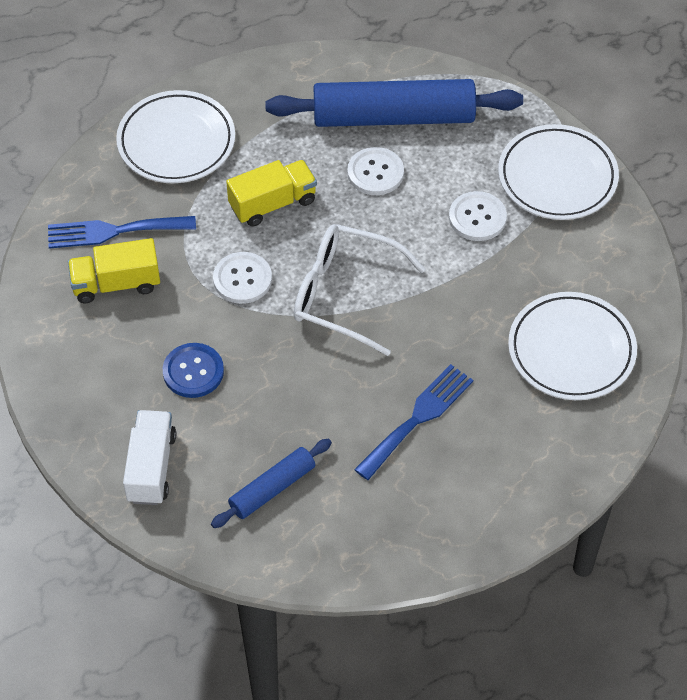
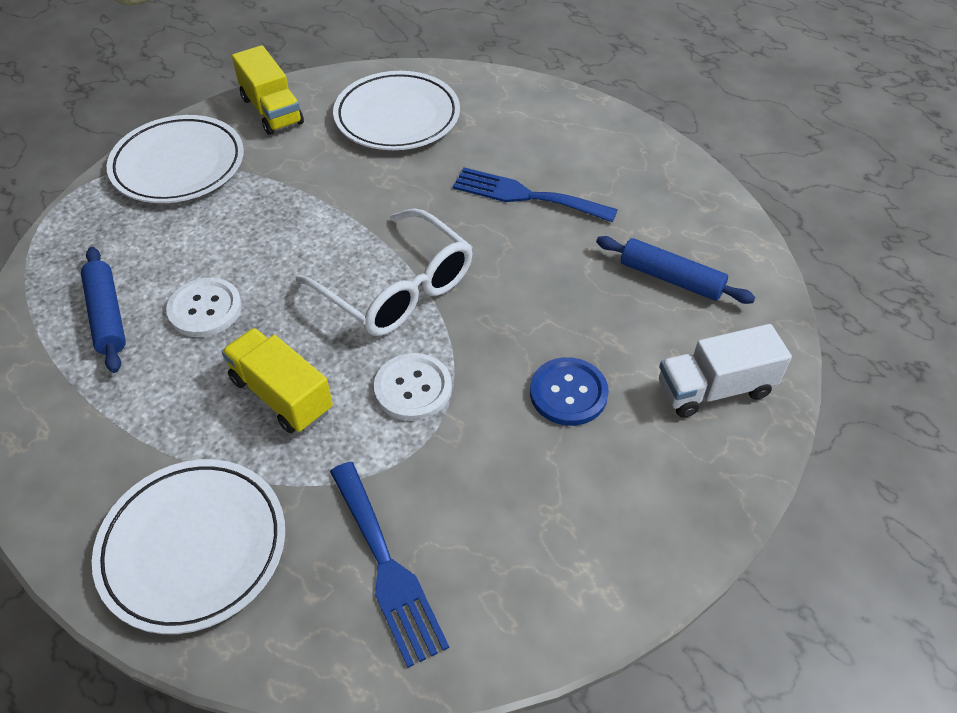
camera: 110 degrees left, 5 degrees down
(116, 284) = (476, 527): yellow truck -> yellow truck (272, 111)
(344, 294) = (397, 289): white glasses -> white glasses turned 45 degrees counterclockwise
(393, 117) = (107, 316): blue rolling pin -> blue rolling pin, size x0.51
(477, 217) = (252, 210): white button -> none

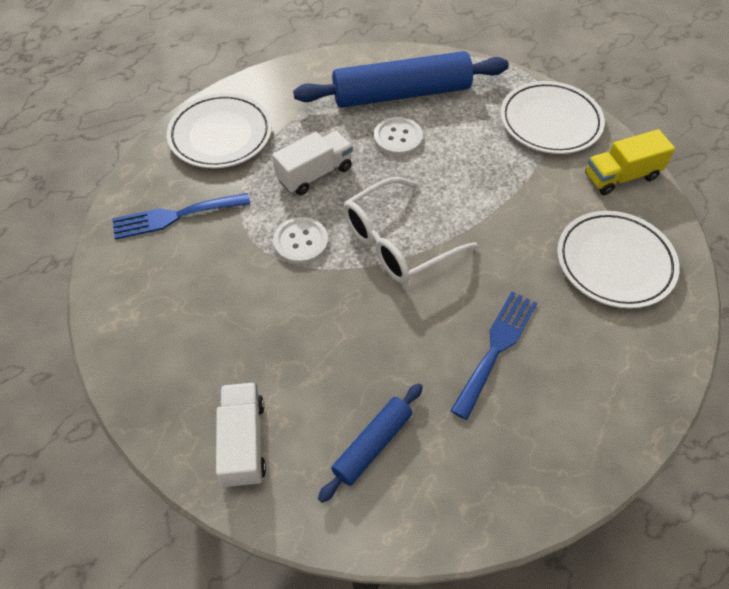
camera: 100 degrees right, 5 degrees up
(107, 316) = (401, 94): blue rolling pin -> blue rolling pin, size x1.95
(281, 395) = (315, 174): yellow truck -> white truck
(568, 393) = (270, 335): blue button -> none

